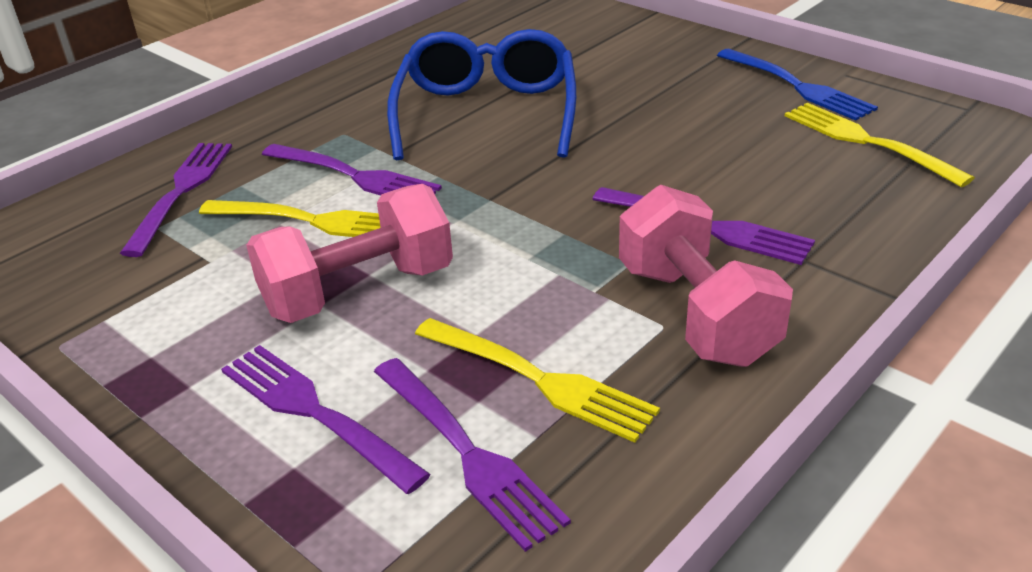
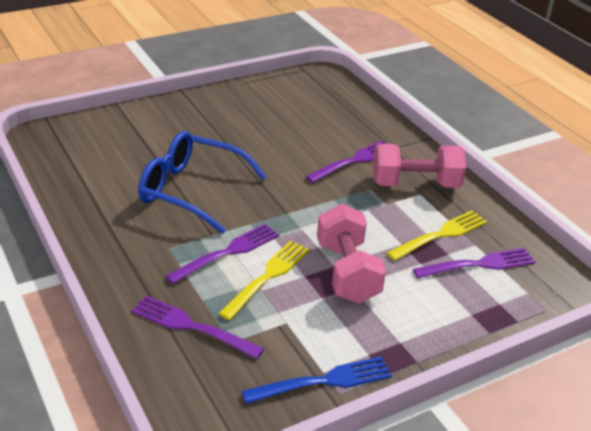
camera: 75 degrees left, 0 degrees up
(315, 413) = (437, 302): purple fork -> none
(797, 86) = (247, 97): blue fork -> blue fork (323, 381)
(867, 142) = (313, 101): yellow fork -> none

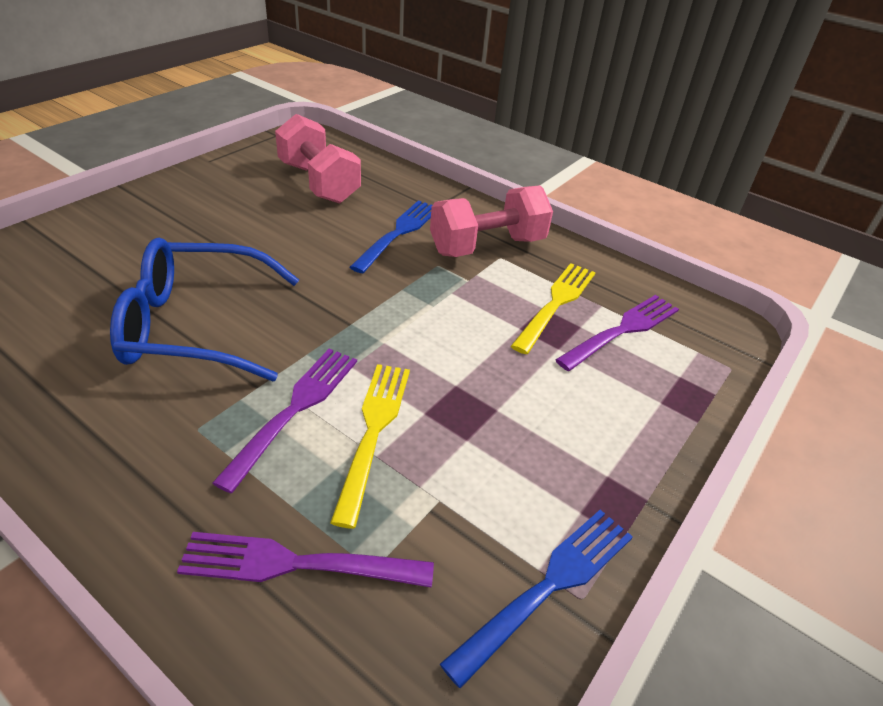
camera: 25 degrees left, 5 degrees up
(347, 272) = (477, 389): pink dumbbell -> pink dumbbell (319, 183)
(354, 161) = (398, 233): purple fork -> blue fork

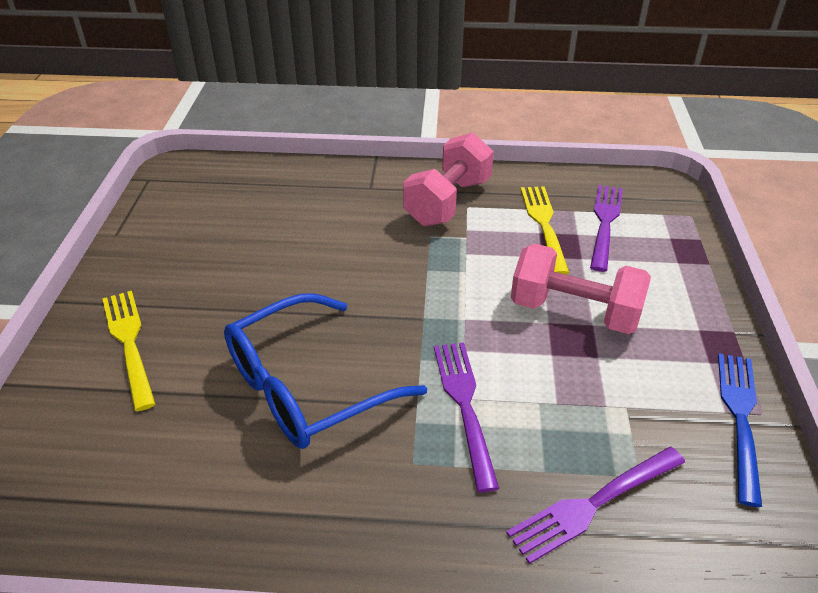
camera: 30 degrees left, 0 degrees up
(319, 183) = (248, 209): pink dumbbell -> pink dumbbell (574, 312)
(373, 431) = (535, 388): yellow fork -> yellow fork (129, 343)
(398, 233) = (370, 223): blue fork -> none

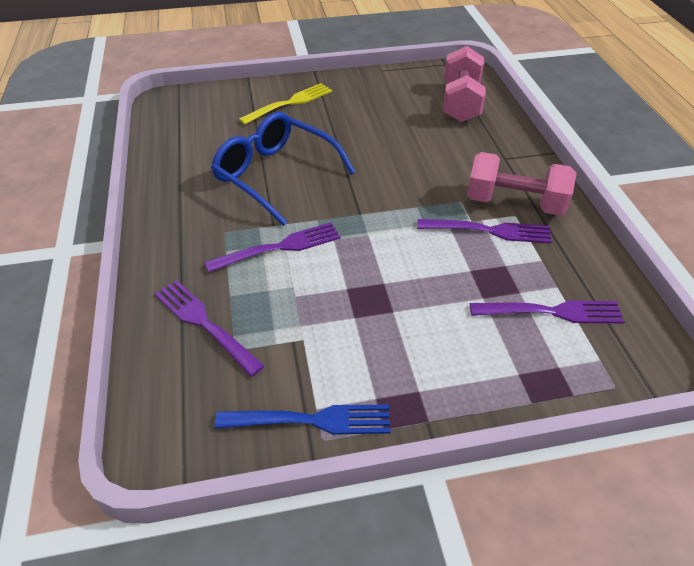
camera: 75 degrees right, 5 degrees up
(485, 229) = (489, 231): none -> purple fork
(544, 225) = (520, 267): yellow fork -> none
(574, 312) = (405, 298): pink dumbbell -> pink dumbbell (460, 103)

